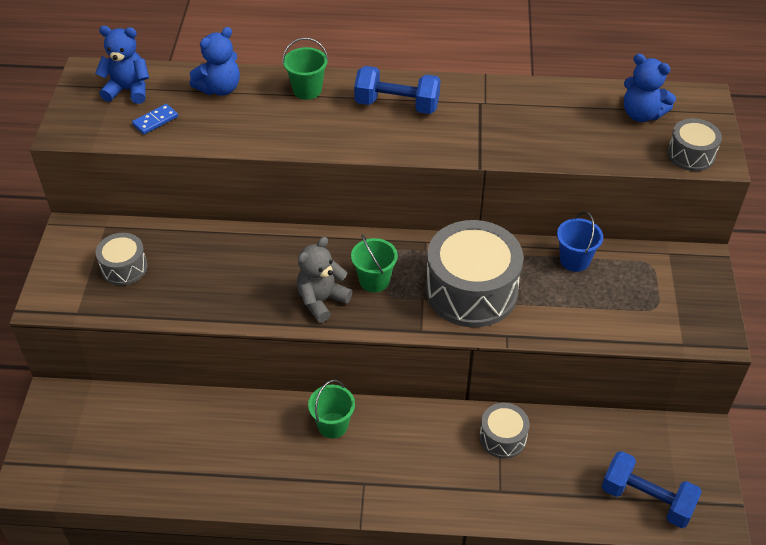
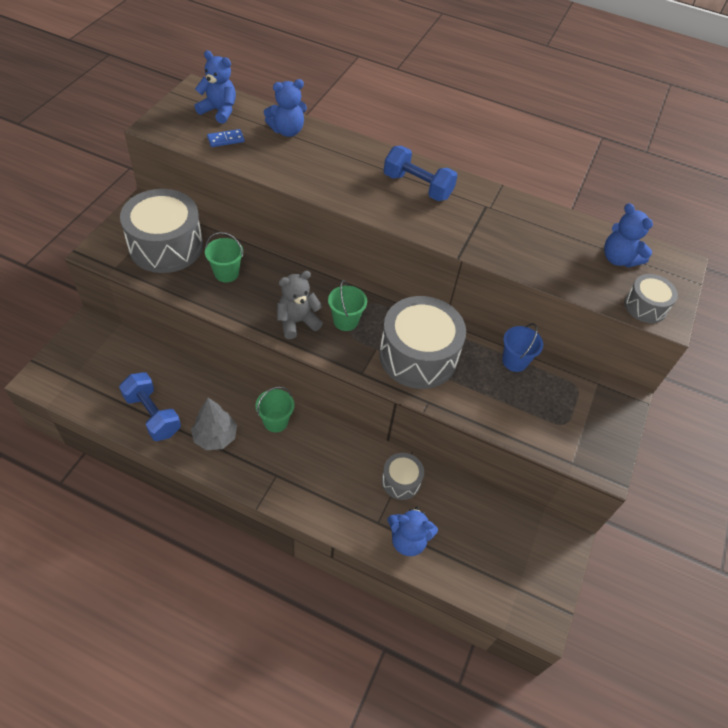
camera: 15 degrees right, 5 degrees up
(124, 267) = (166, 246): grey drum -> grey drum, size x1.97
(273, 468) = (215, 437): none -> grey tree
(307, 90) = (353, 153): green bucket -> green bucket (226, 273)
(541, 496) = (408, 540): none -> blue teddy bear
(646, 499) = (493, 577): blue dumbbell -> blue dumbbell (152, 415)

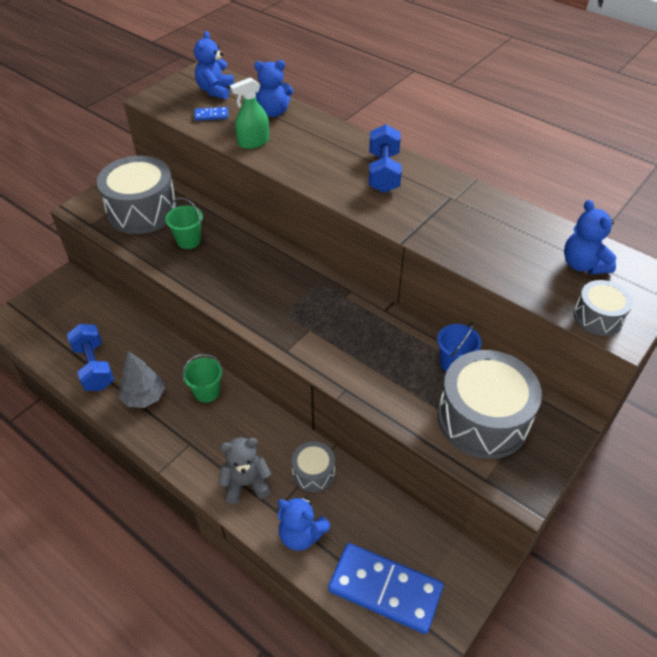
camera: 20 degrees right, 5 degrees down
(219, 111) = (215, 90): blue teddy bear -> blue teddy bear turned 120 degrees counterclockwise
(280, 166) = (253, 142): none -> green spray bottle
(297, 322) = (239, 293): grey teddy bear -> grey teddy bear (246, 483)
(345, 321) = (287, 299): green bucket -> none
(417, 186) = (383, 172): blue dumbbell -> blue dumbbell turned 45 degrees clockwise
(418, 356) = (350, 342): grey drum -> grey drum (483, 418)
(494, 573) = (385, 589): none -> blue domino

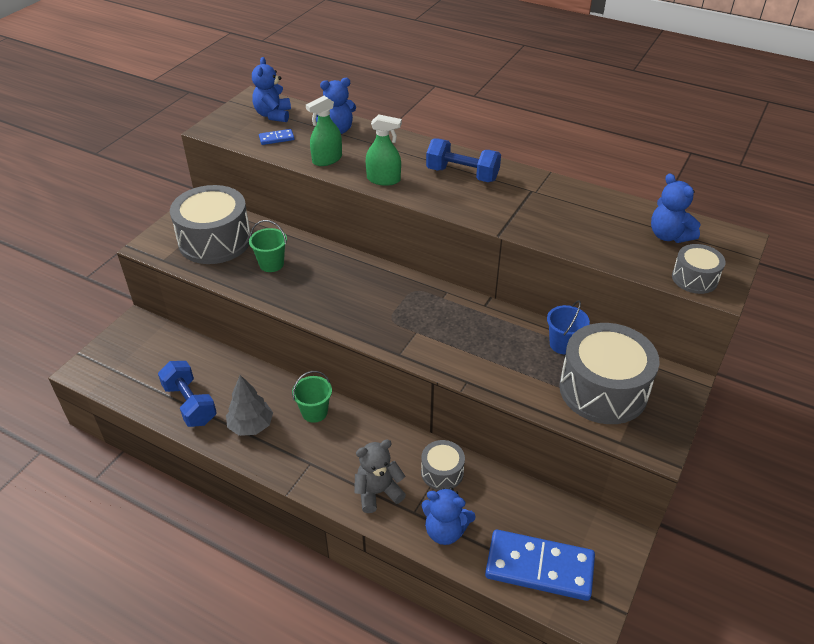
camera: 10 degrees left, 5 degrees down
(303, 169) = (383, 179): none -> green spray bottle
(383, 172) = (462, 174): blue dumbbell -> blue dumbbell turned 60 degrees counterclockwise

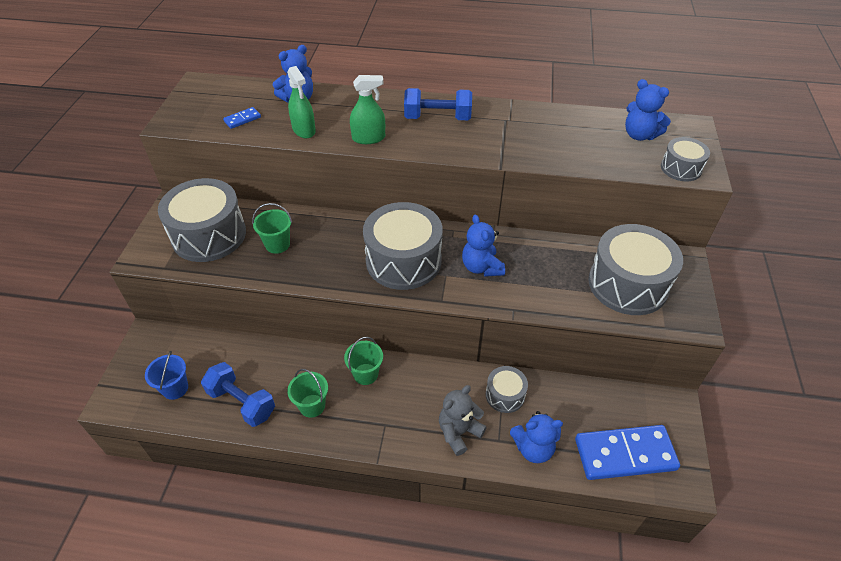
camera: 20 degrees left, 5 degrees up
(251, 426) = (312, 406): grey tree -> green bucket
(273, 115) = (226, 96): blue teddy bear -> blue teddy bear (481, 267)
(327, 159) = (304, 130): green spray bottle -> green spray bottle turned 60 degrees counterclockwise
(382, 308) = (403, 260): none -> grey drum
(563, 344) = (575, 252): blue bucket -> blue bucket (175, 388)

